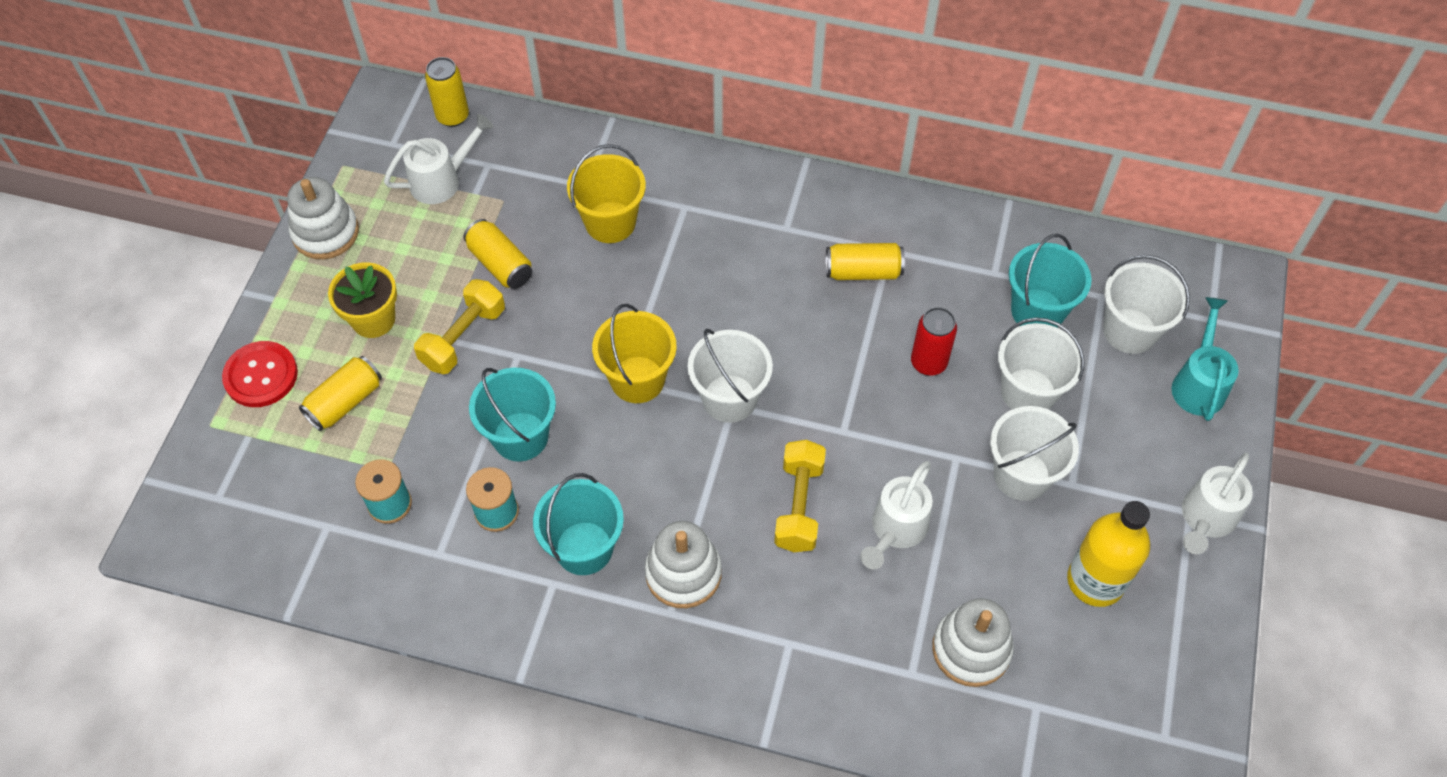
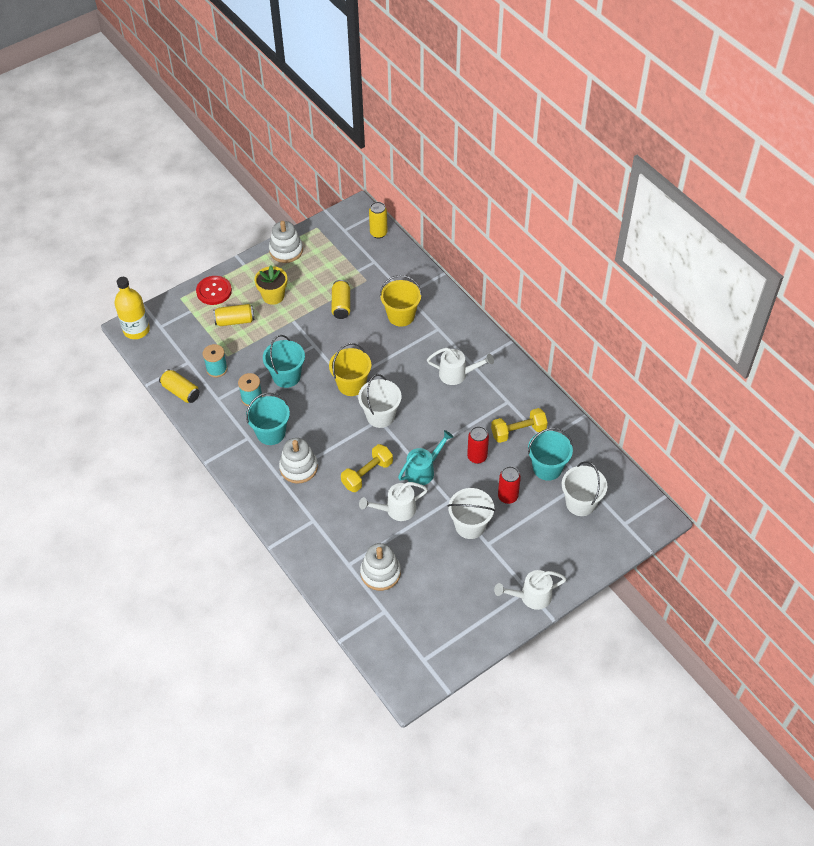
camera: 40 degrees right, 5 degrees down
(442, 180) = (349, 257): white watering can -> white watering can (457, 374)
(463, 337) = (300, 325): yellow dumbbell -> yellow dumbbell (518, 431)
(863, 271) = (487, 403): yellow can -> yellow can (181, 391)
(1028, 392) = (507, 496): white bucket -> red can
(1095, 581) = (457, 585): yellow bottle -> yellow bottle (136, 330)
(1198, 383) = (588, 544): turquoise watering can -> turquoise watering can (423, 470)

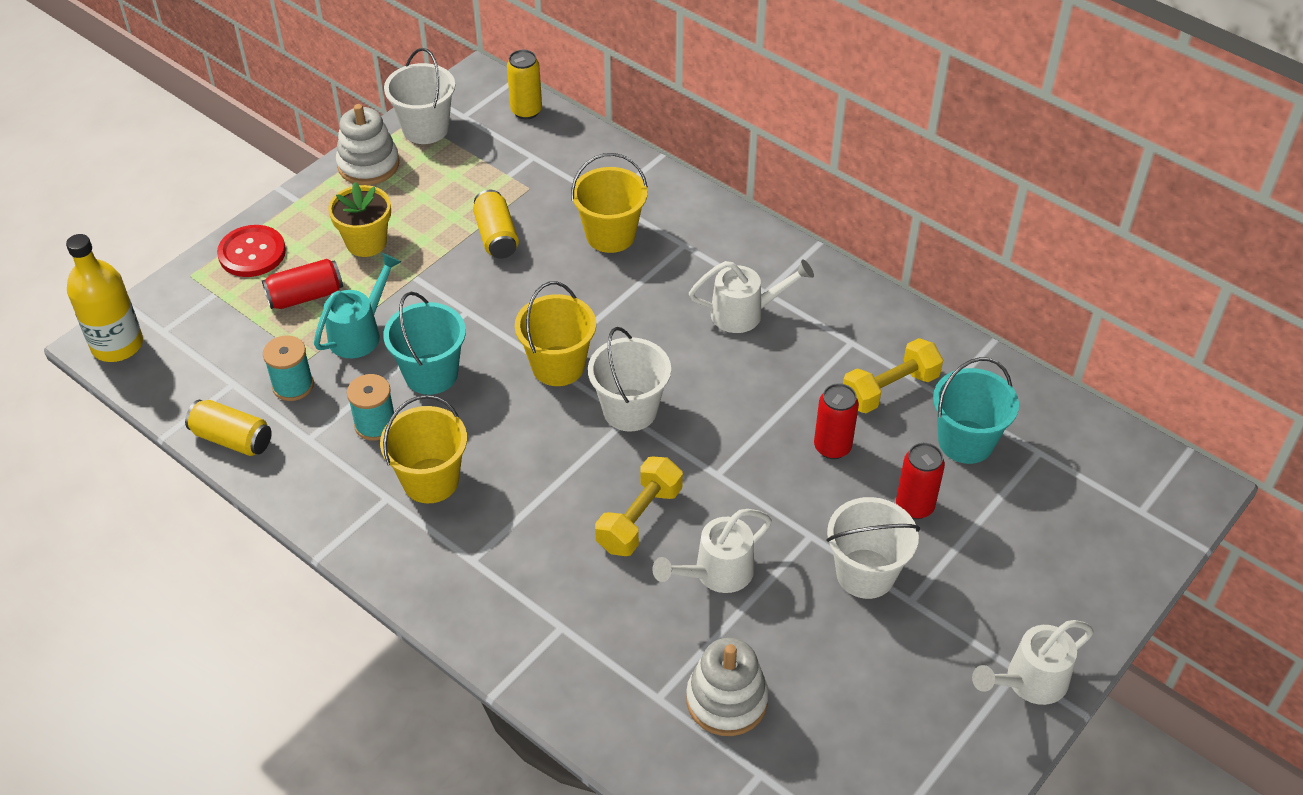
camera: 15 degrees left, 5 degrees down
(235, 321) = (305, 296): yellow can -> red can
(271, 433) = (430, 480): turquoise bucket -> yellow bucket
(298, 467) = (503, 533): white stacking toy -> none
(423, 470) = (742, 491): turquoise watering can -> turquoise watering can (360, 333)
(580, 503) = (1049, 491): white bucket -> white bucket (425, 128)

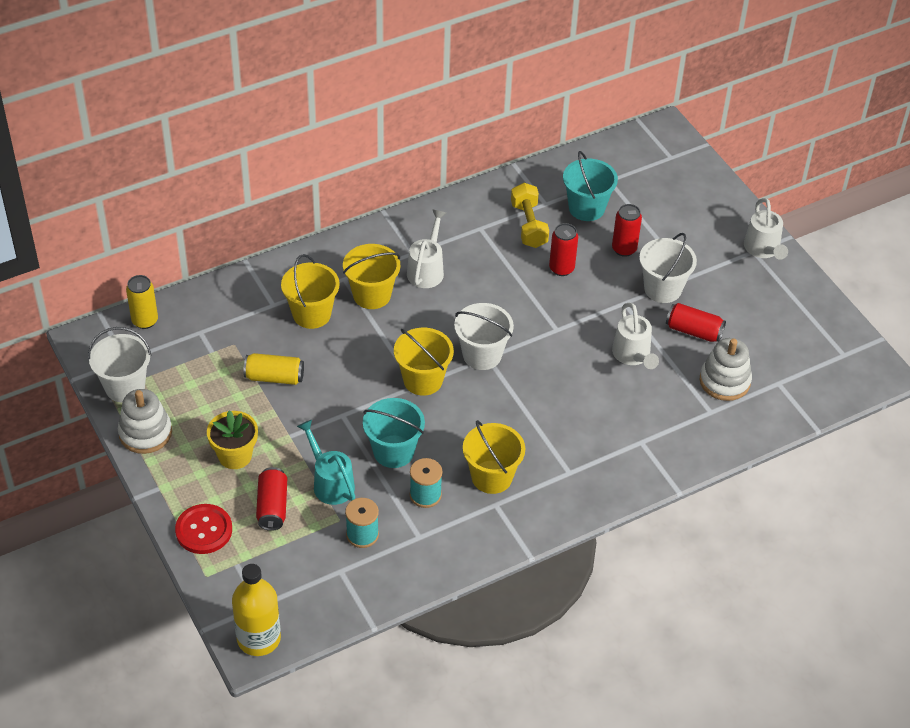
camera: 70 degrees left, 0 degrees up
(232, 439) = (396, 582): yellow can -> none
(639, 519) = (574, 378): yellow dumbbell -> none
(671, 277) = (372, 295): none -> yellow bucket
(804, 634) = (694, 331): none -> red can

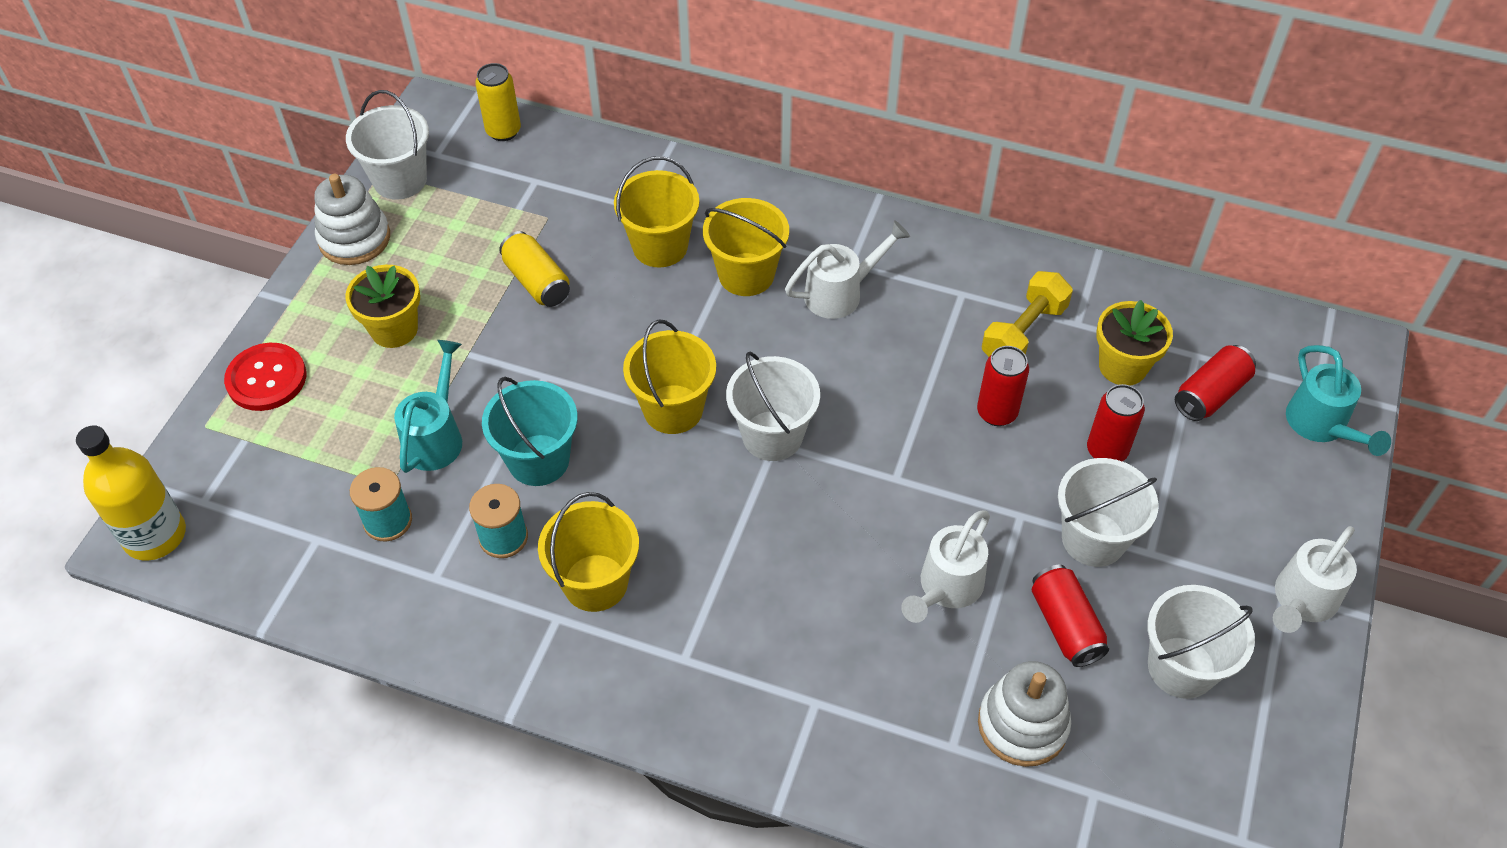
camera: 50 degrees right, 5 degrees up
(272, 506) = (353, 411): red can -> red can (1210, 394)
(586, 208) = (1122, 366): turquoise bucket -> yellow flower pot
(690, 173) = (1321, 426): none -> turquoise watering can
(752, 311) = (1181, 667): none -> white bucket

